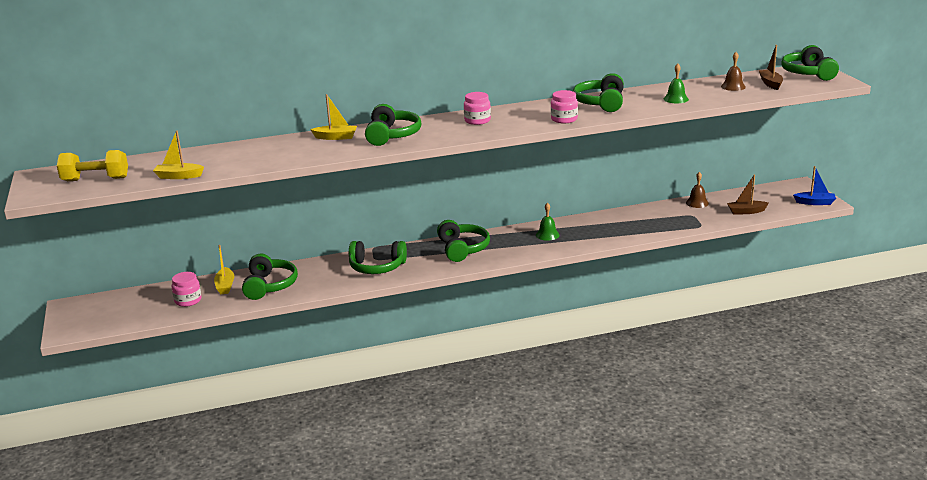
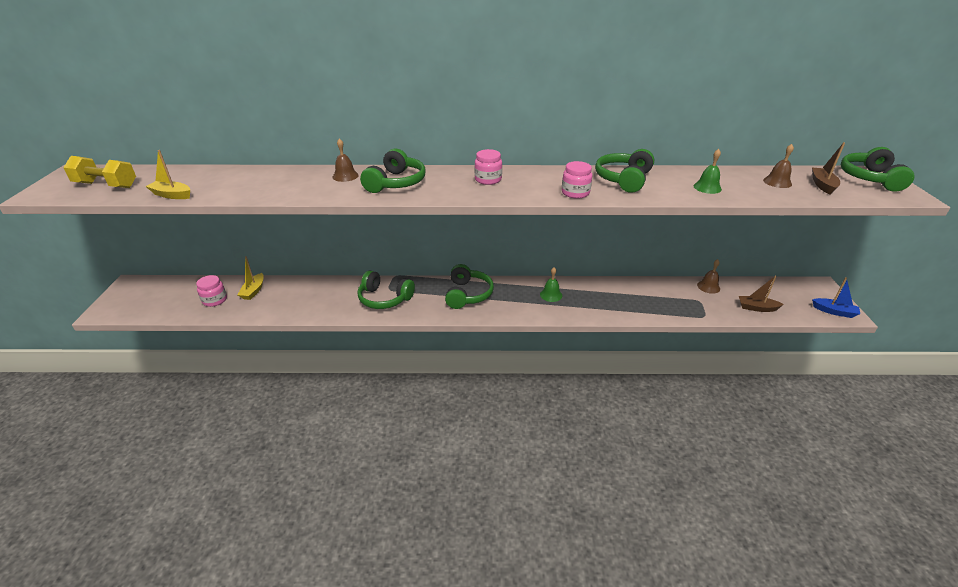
camera: 15 degrees right, 10 degrees up
(269, 286) = (286, 299): green headphones -> none
(336, 137) = (345, 176): yellow boat -> brown bell

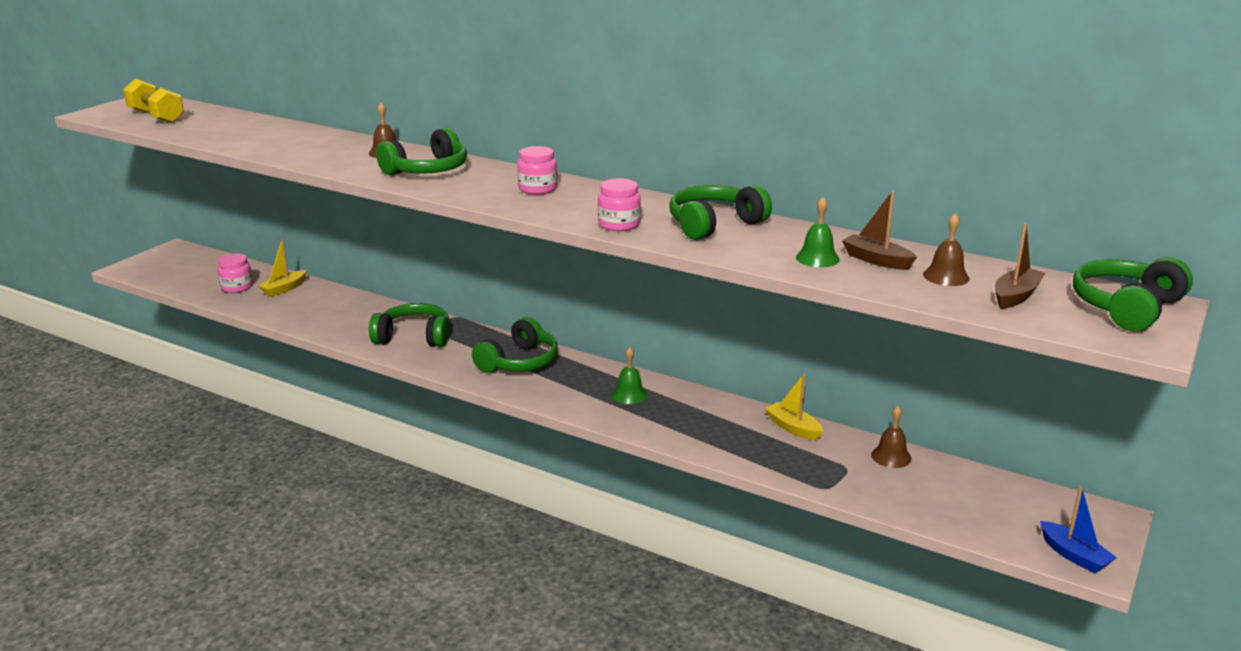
camera: 30 degrees right, 10 degrees down
(172, 195) = (198, 137): yellow boat -> yellow boat (793, 428)
(384, 299) = (414, 337): green headphones -> green headphones turned 135 degrees clockwise
(756, 308) = (933, 506): brown boat -> brown boat (876, 260)

